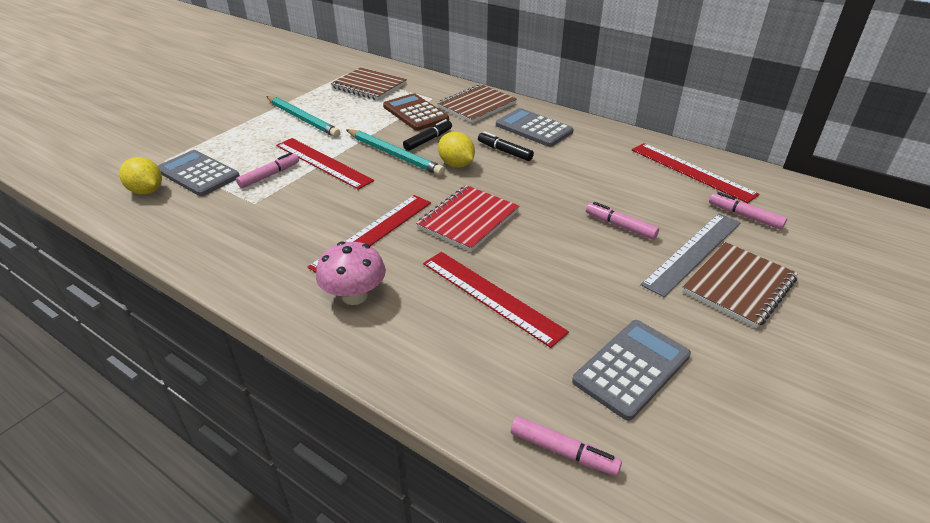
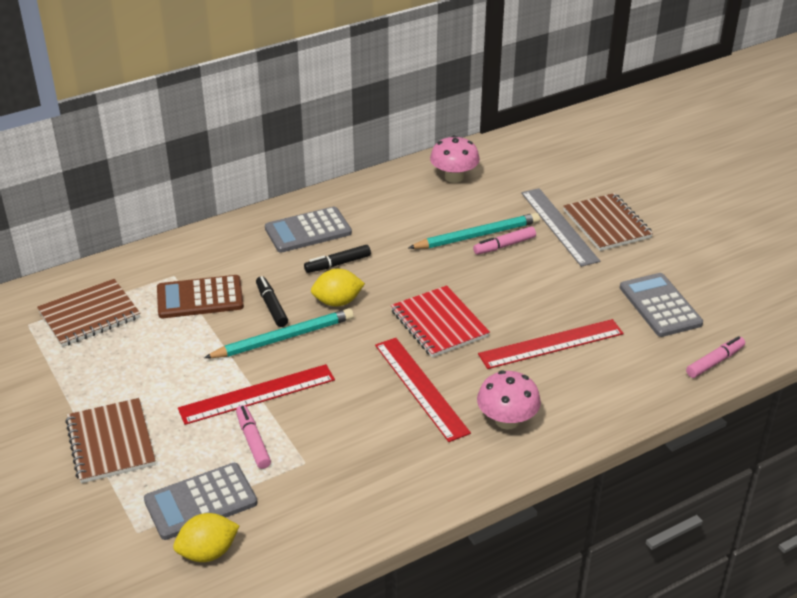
camera: 65 degrees left, 0 degrees up
(302, 119) = (131, 390): turquoise pencil -> turquoise pencil (477, 235)
(476, 105) = (223, 250): brown notebook -> brown notebook (111, 442)
(691, 171) = (454, 177): red ruler -> pink mushroom
(745, 216) = (532, 182): pink marker -> none

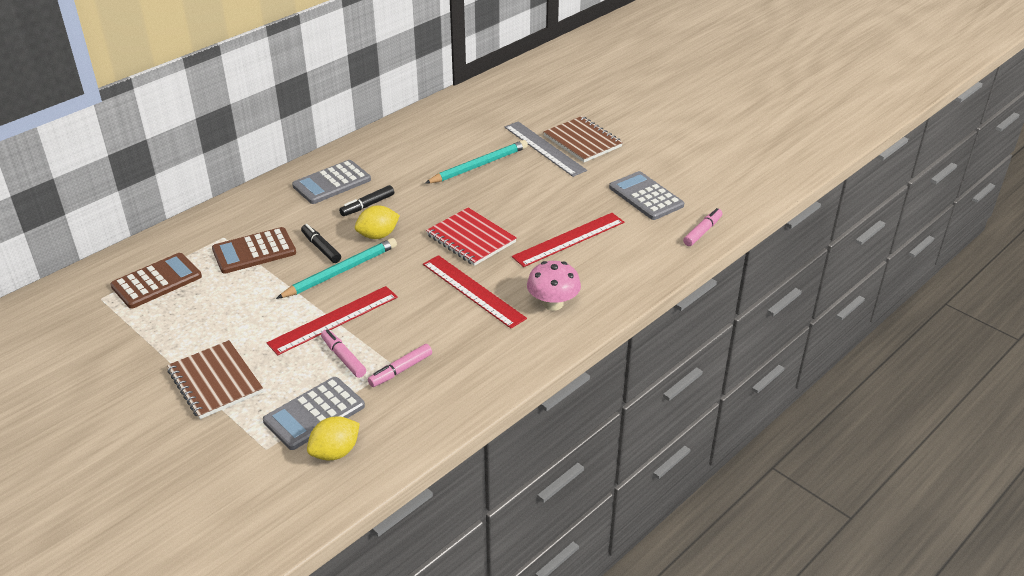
camera: 15 degrees left, 0 degrees up
(89, 315) = (157, 281): brown notebook -> brown calculator
(454, 177) = (443, 122): pink mushroom -> none
(504, 246) = (504, 170): pink marker -> pink marker (401, 370)

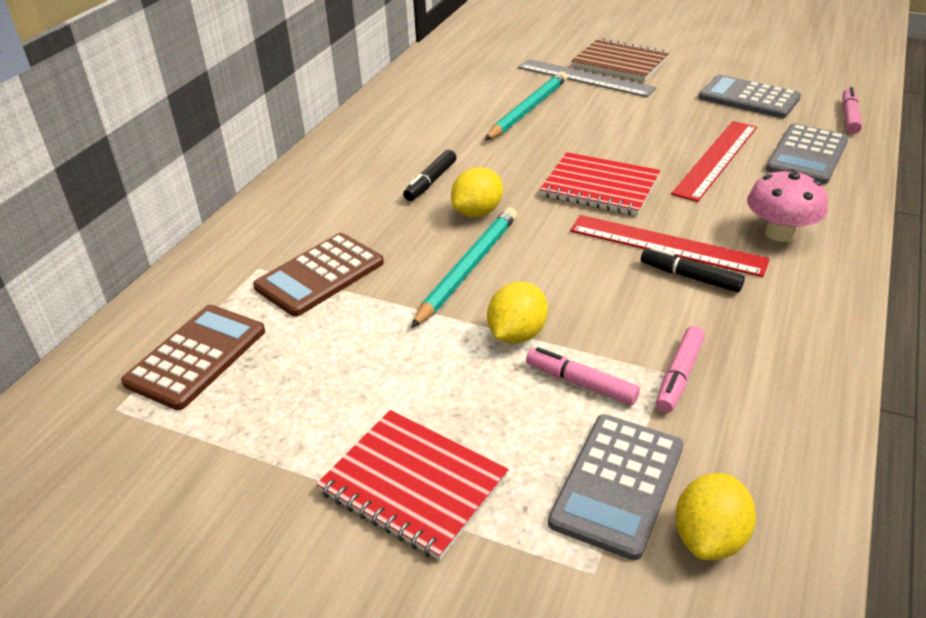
camera: 20 degrees left, 0 degrees up
(215, 381) = (413, 485): brown notebook -> red notebook
(321, 248) = (413, 246): black marker -> black marker (690, 277)
(332, 183) = (359, 168): grey calculator -> grey calculator (807, 155)
(333, 320) = (516, 334): red ruler -> yellow lemon

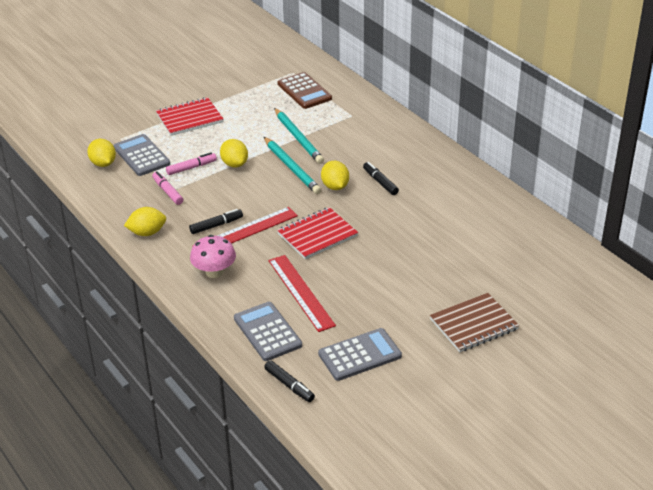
camera: 120 degrees right, 0 degrees up
(320, 275) = (329, 129): brown calculator -> none
(528, 110) = (435, 248): turquoise pencil -> turquoise pencil (298, 138)
(585, 78) = (462, 295): grey ruler -> none
(801, 340) = (147, 233): none -> yellow lemon
(849, 117) = (289, 385): pink marker -> black marker

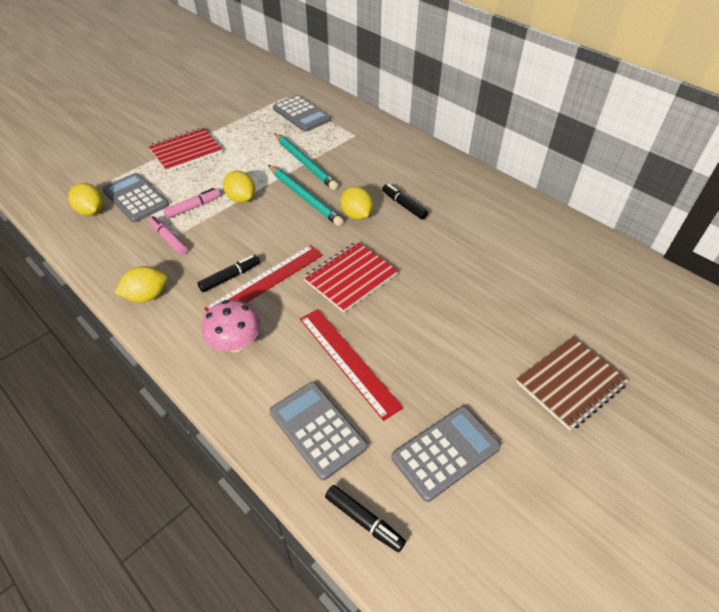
camera: 10 degrees left, 10 degrees up
(304, 91) = (301, 114): brown calculator -> grey calculator

